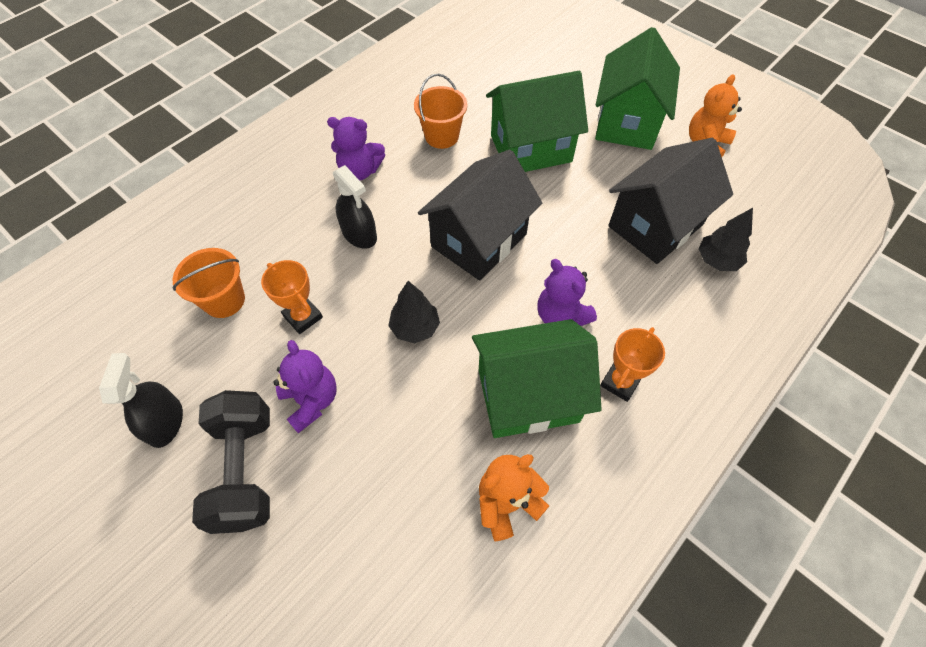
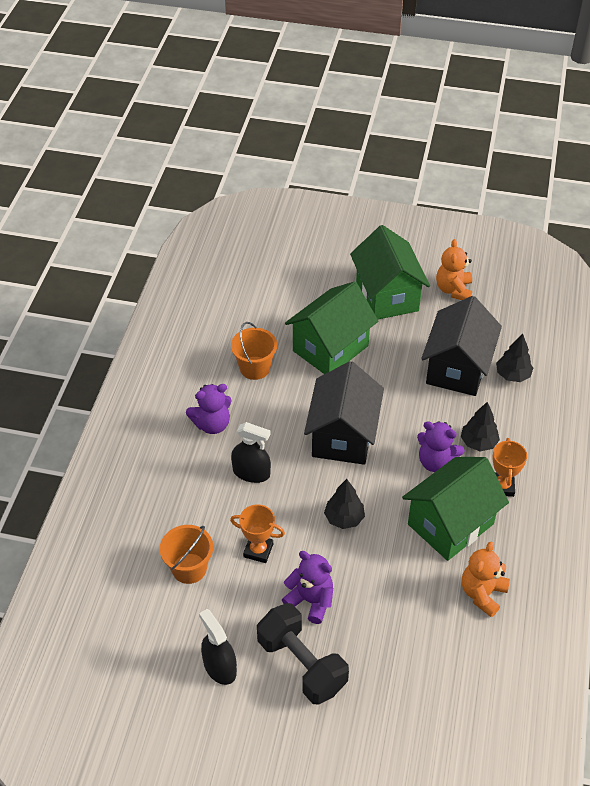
camera: 30 degrees left, 10 degrees down
(625, 317) = (478, 443): none -> black tree

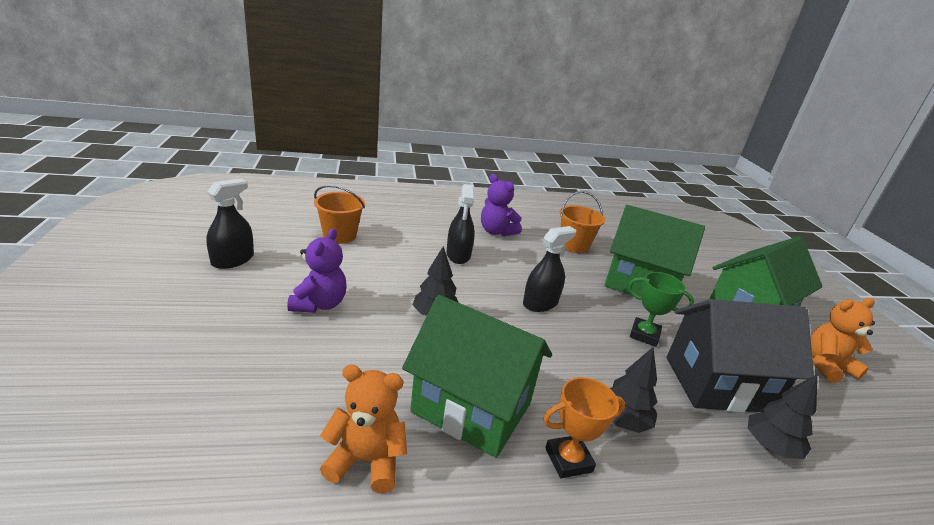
camera: 65 degrees right, 20 degrees down
(258, 550) = (371, 267): orange trophy -> none
(302, 664) = (235, 307): black dumbbell -> none
(343, 436) = (540, 303): black house -> black spray bottle
(398, 383) = (644, 335): none -> green trophy
(436, 462) = (560, 381): purple teddy bear -> none

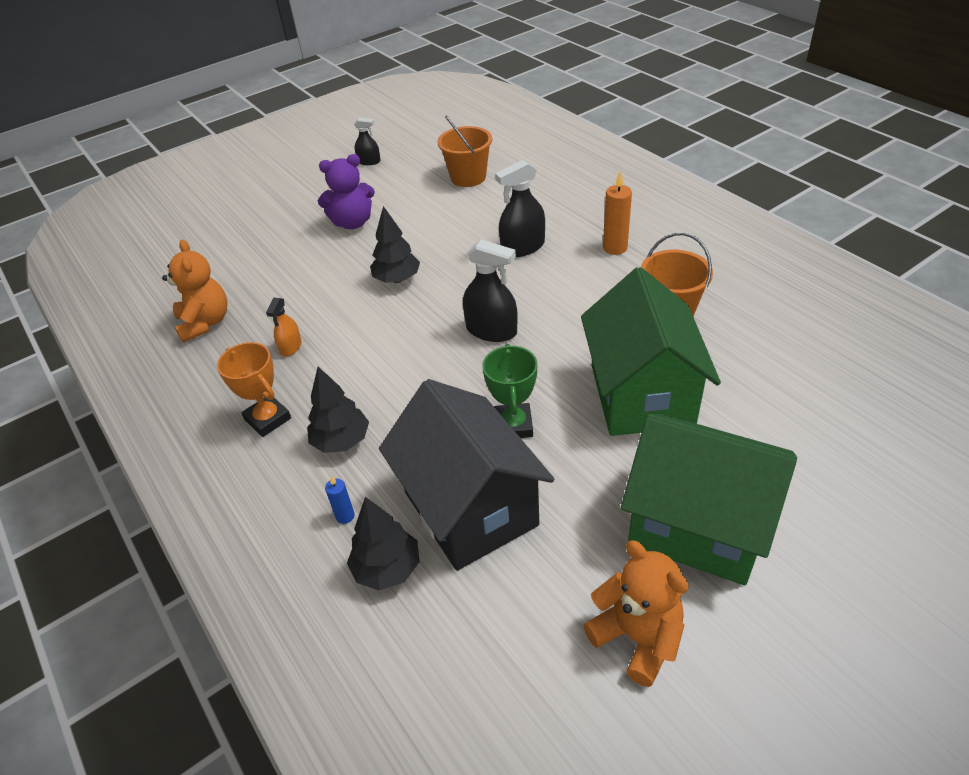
camera: 70 degrees right, 15 degrees up
(233, 260) = (369, 161): black spray bottle -> black spray bottle, size x0.58
(471, 408) = (291, 347): green house -> orange spray bottle
(496, 231) = (615, 248): purple teddy bear -> orange candle
(711, 450) = (345, 516): none -> blue candle

